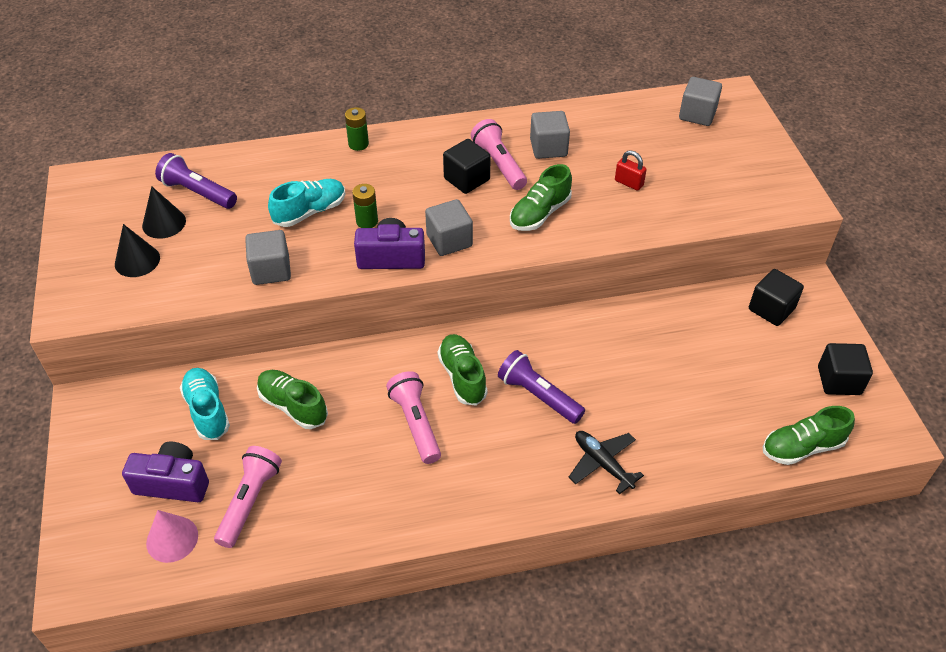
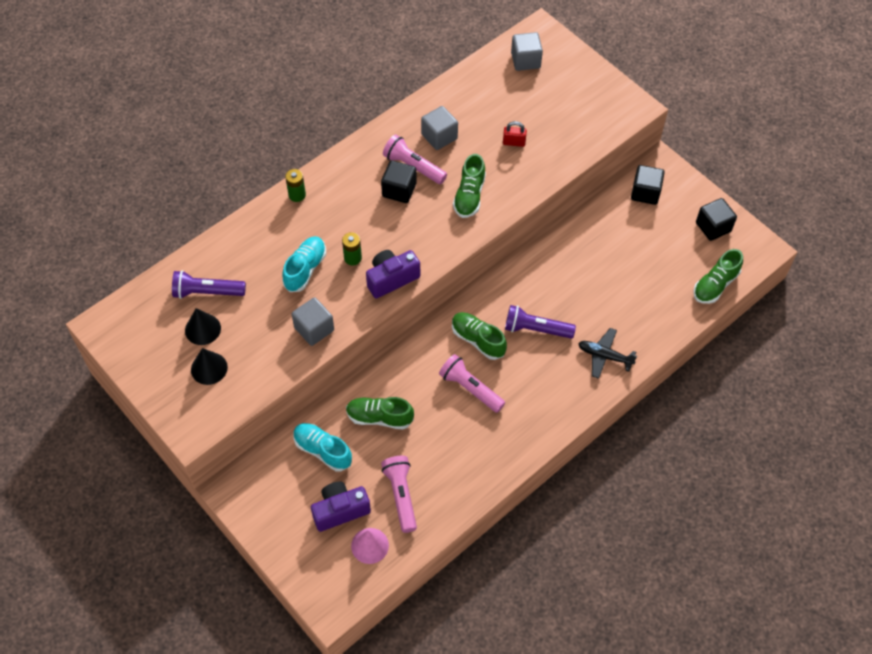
camera: 30 degrees left, 10 degrees up
(449, 241) = (422, 247): grey cube -> none

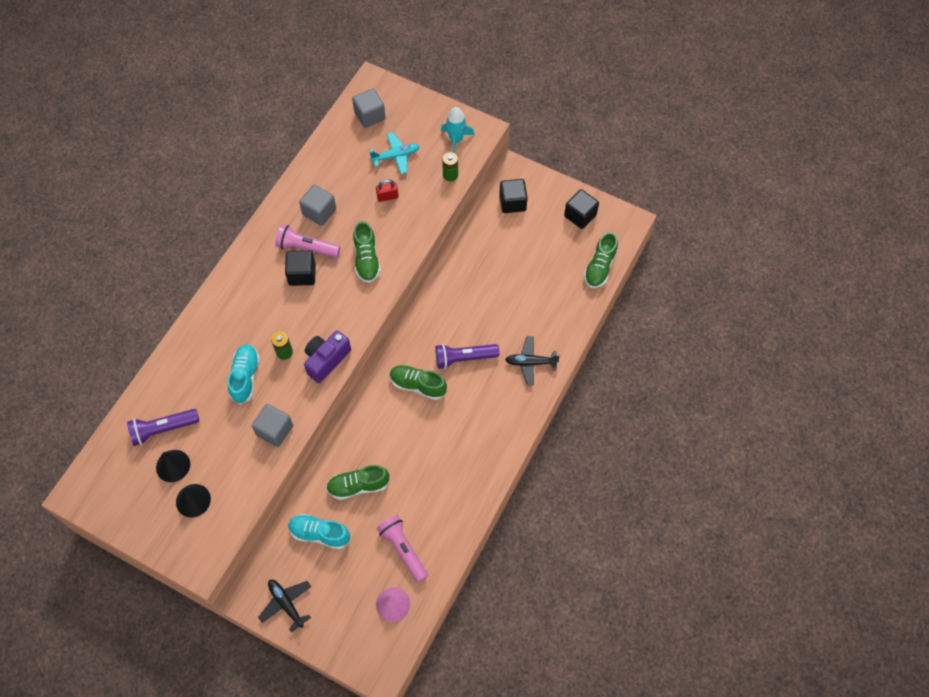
camera: 20 degrees left, 5 degrees up
(263, 506) = (286, 604): none -> black plane
(297, 195) = (211, 309): green battery -> green battery (450, 175)
(340, 510) = (355, 582): purple camera -> none
(470, 388) = (427, 431): pink flashlight -> none
(537, 106) = (396, 156): none -> turquoise plane
(605, 109) = (456, 140): none -> turquoise rocket

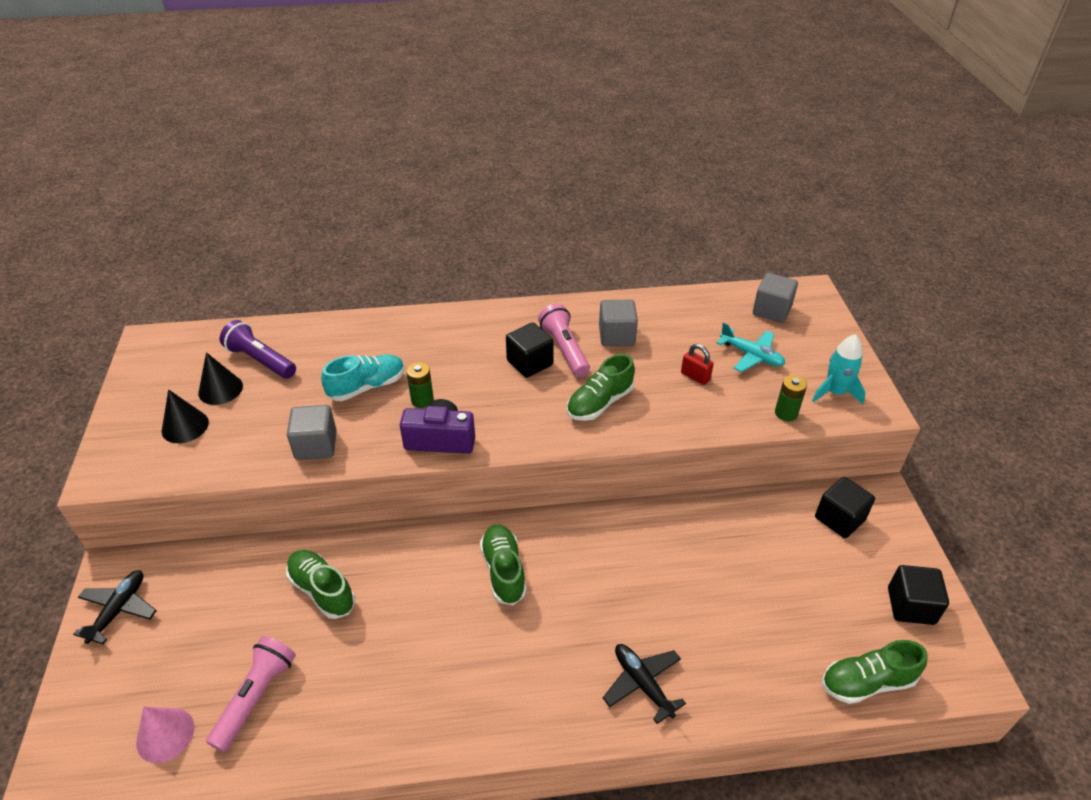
camera: 55 degrees right, 20 degrees down
(319, 534) = (233, 588): turquoise shoe -> none
(464, 358) = (581, 598): purple flashlight -> none

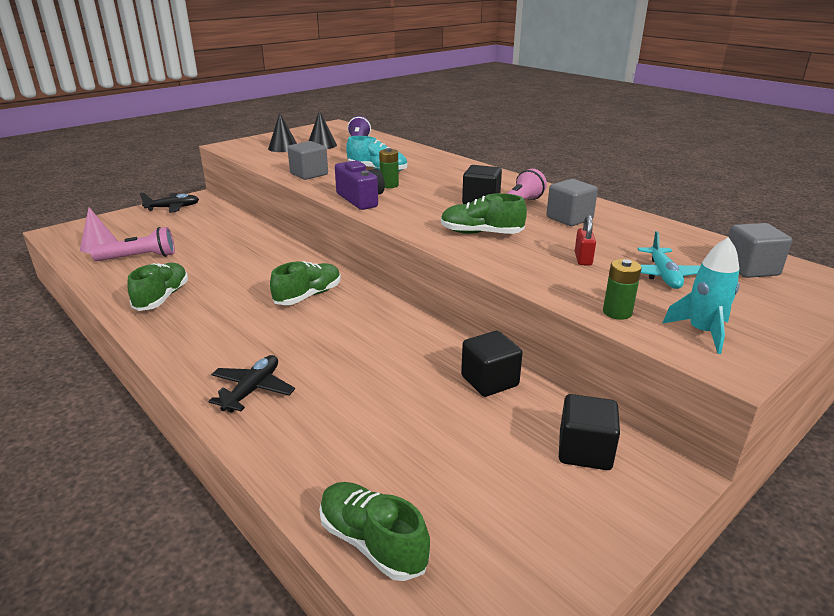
camera: 55 degrees right, 15 degrees down
(322, 590) = (232, 247): green shoe -> green shoe (162, 298)
(910, 606) = (525, 552): black cube -> black cube (489, 381)

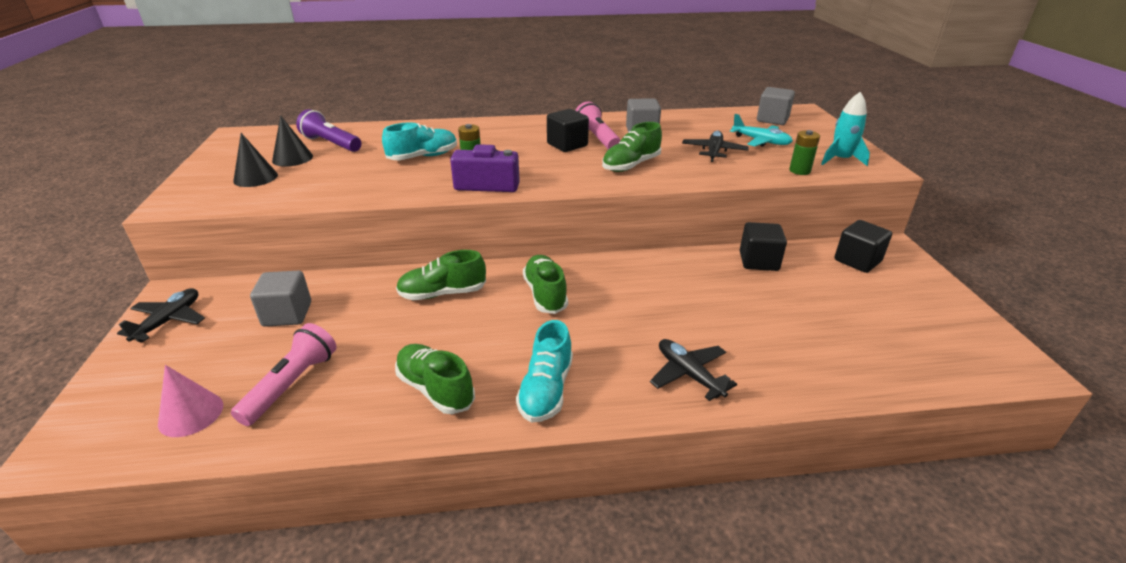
camera: 55 degrees left, 5 degrees up
(188, 335) = (546, 390): none -> turquoise shoe
(309, 174) = (373, 188): grey cube -> grey cube (287, 314)
(372, 542) = (918, 373): green shoe -> green shoe (442, 293)
(583, 259) = (714, 152): red padlock -> black plane

